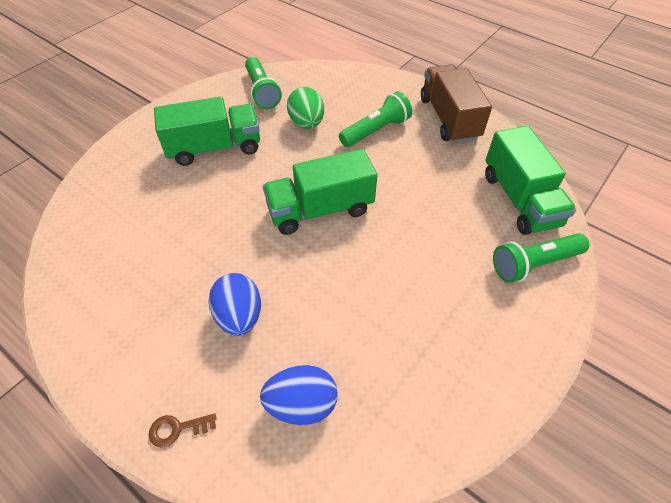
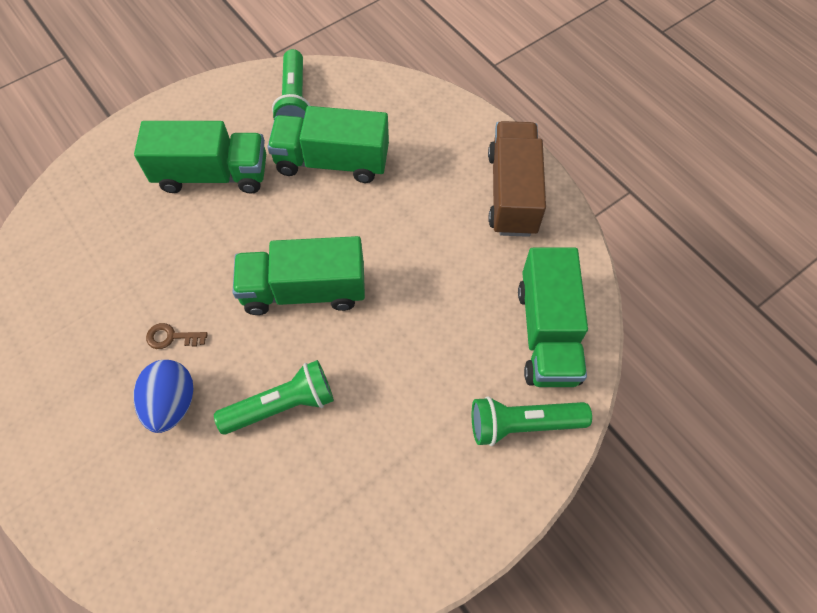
camera: 15 degrees right, 10 degrees up
(177, 429) = (74, 513): brown key -> brown key (172, 337)
(301, 404) = (202, 521): blue egg -> none
(306, 123) = (332, 162): green egg -> green truck
(376, 131) = (412, 192): green flashlight -> green flashlight (282, 405)

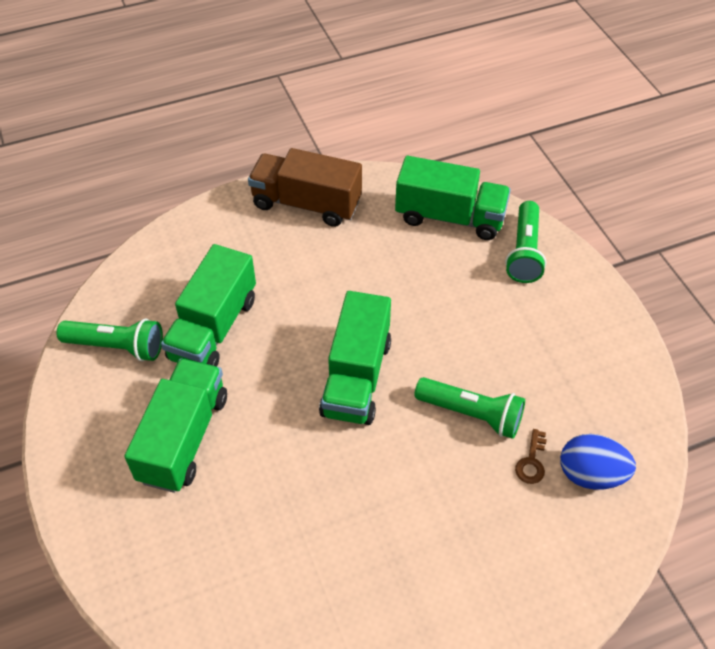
camera: 75 degrees left, 10 degrees down
(172, 337) = (375, 500): brown key -> brown key (531, 461)
(172, 404) = (448, 507): blue egg -> blue egg (590, 474)
(282, 405) = (471, 414): green flashlight -> green flashlight turned 120 degrees clockwise

